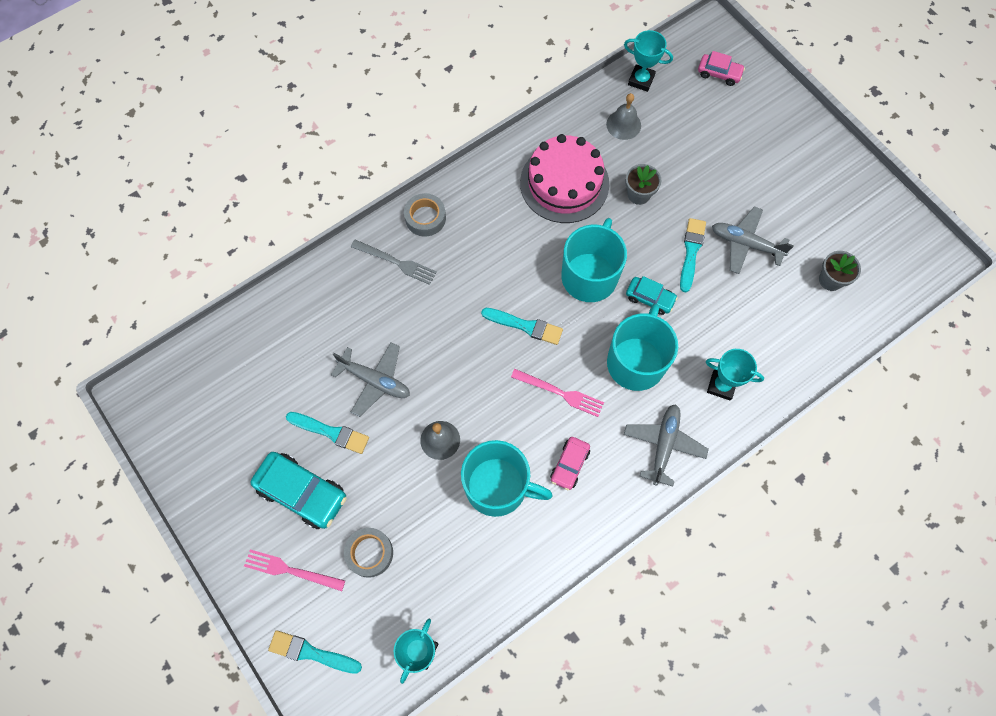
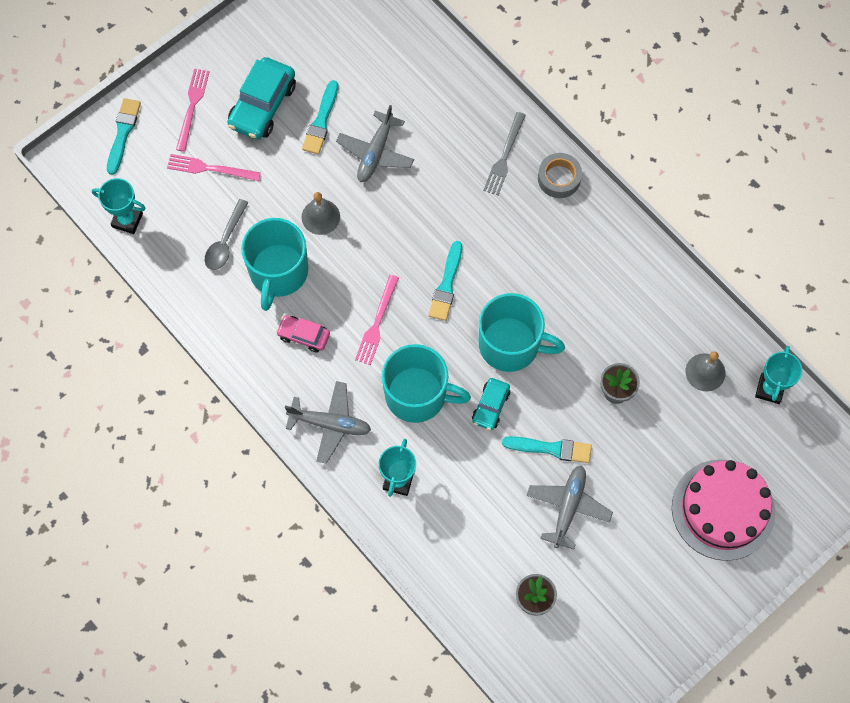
camera: 85 degrees right, 0 degrees up
(369, 553) = (210, 168): grey tape -> pink fork
(457, 540) = (225, 241): none -> grey spoon
(564, 183) = (619, 313): pink cake -> pink cake (723, 509)
(719, 73) = (794, 478): pink car -> none

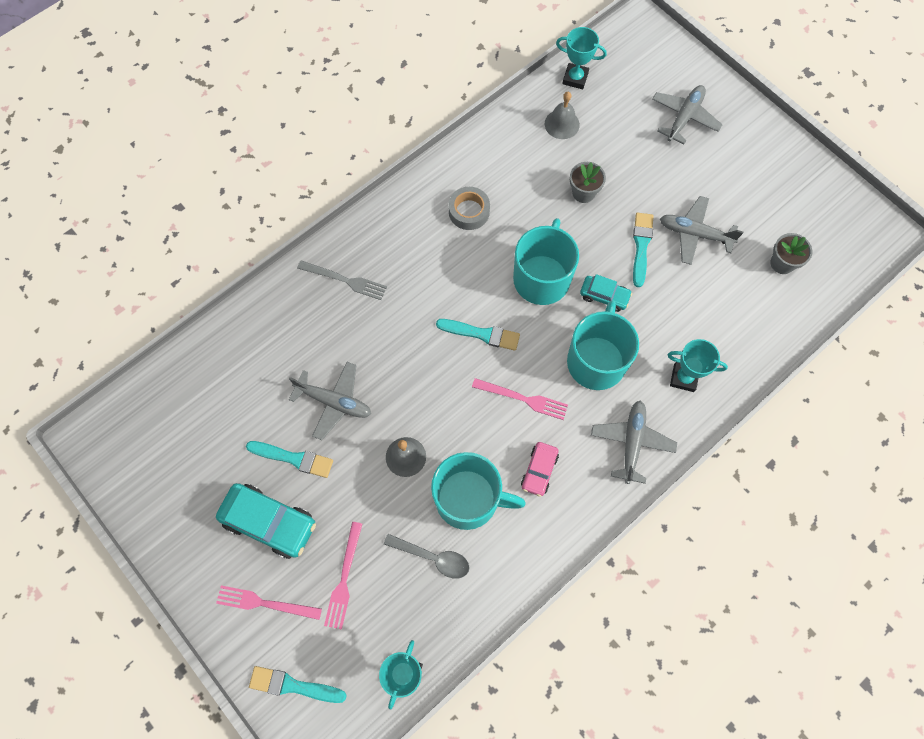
camera: 90 degrees left, 0 degrees up
(559, 178) = (370, 233): grey tape -> grey tape (469, 211)
(723, 509) = (684, 117): pink cake -> grey plane

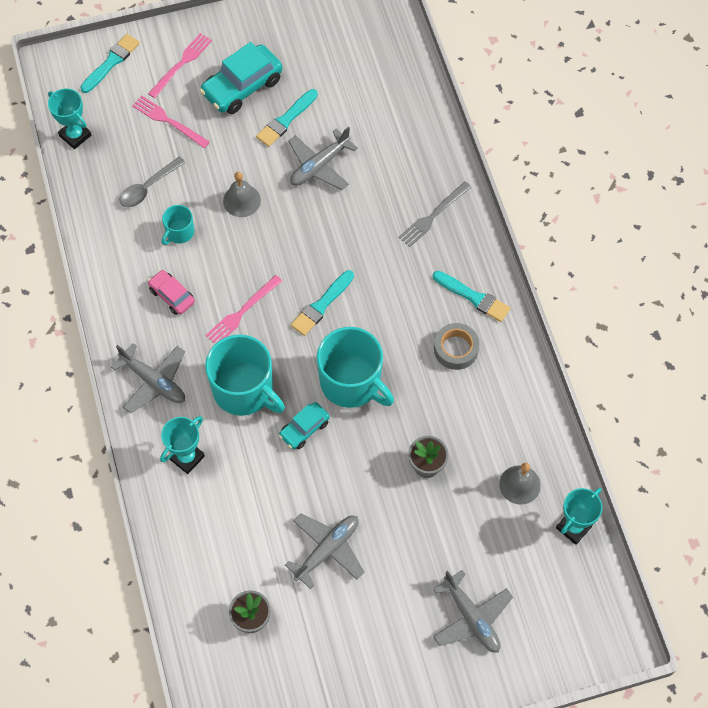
camera: 115 degrees right, 5 degrees down
(468, 499) = (179, 232): turquoise mug -> turquoise mug, size x0.49
(641, 246) = (339, 490): turquoise brush -> turquoise brush (473, 297)

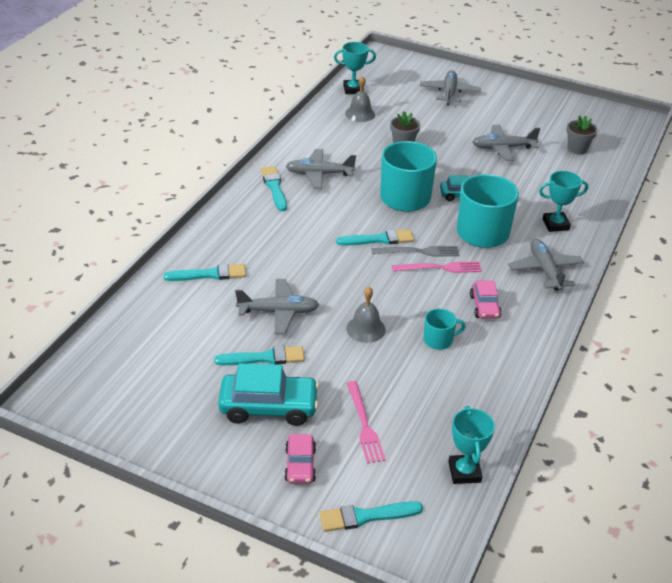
camera: 140 degrees left, 25 degrees down
(148, 187) = (434, 386): grey spoon -> none
(181, 64) = (300, 465): pink fork -> pink car
(408, 159) = (209, 274): none -> turquoise brush
(433, 215) = (239, 236): grey fork -> grey fork (418, 252)
(456, 349) = (319, 174): grey tape -> grey plane

